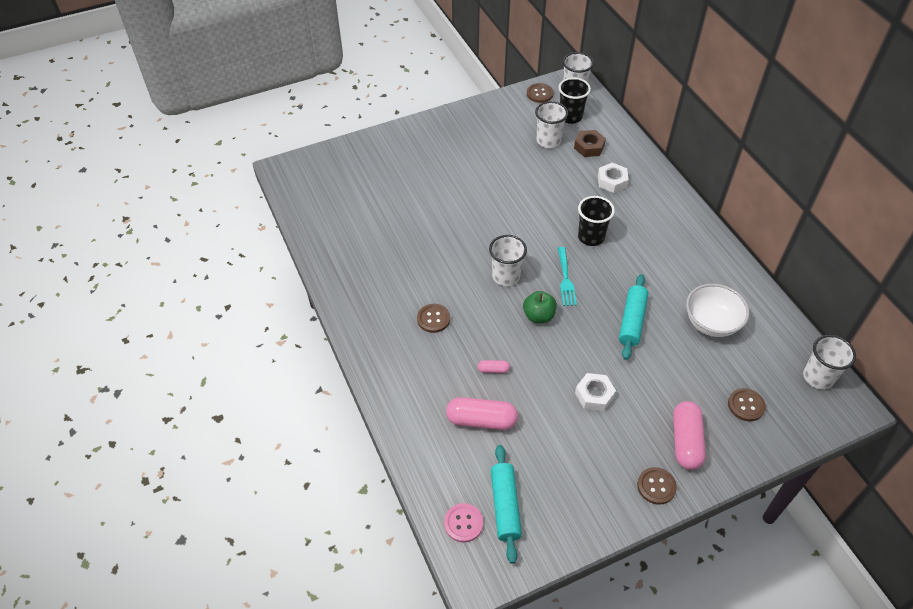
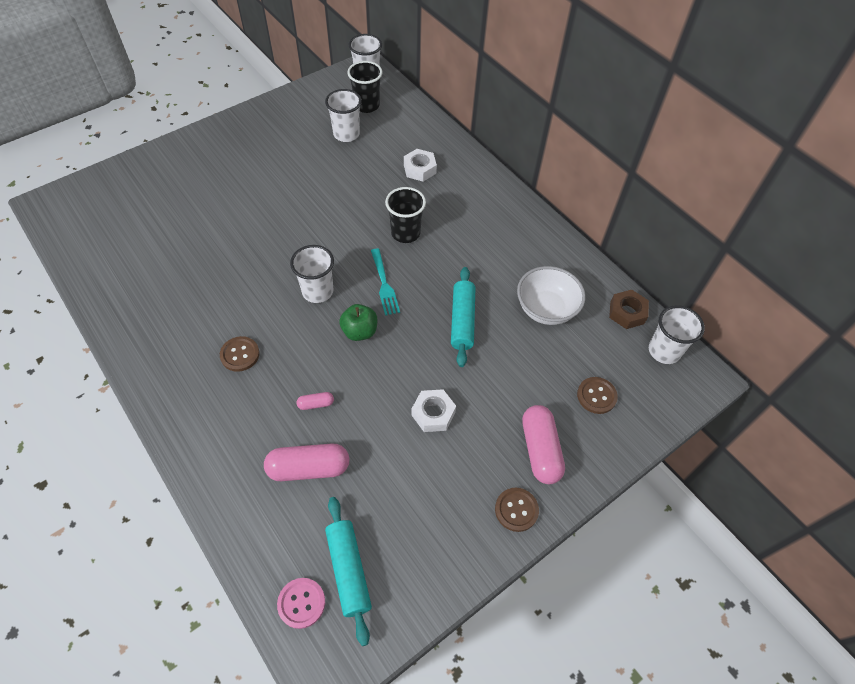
camera: 15 degrees left, 5 degrees up
(539, 94) = (331, 85): brown button -> none
(589, 147) = (390, 135): brown nut -> brown nut (627, 312)

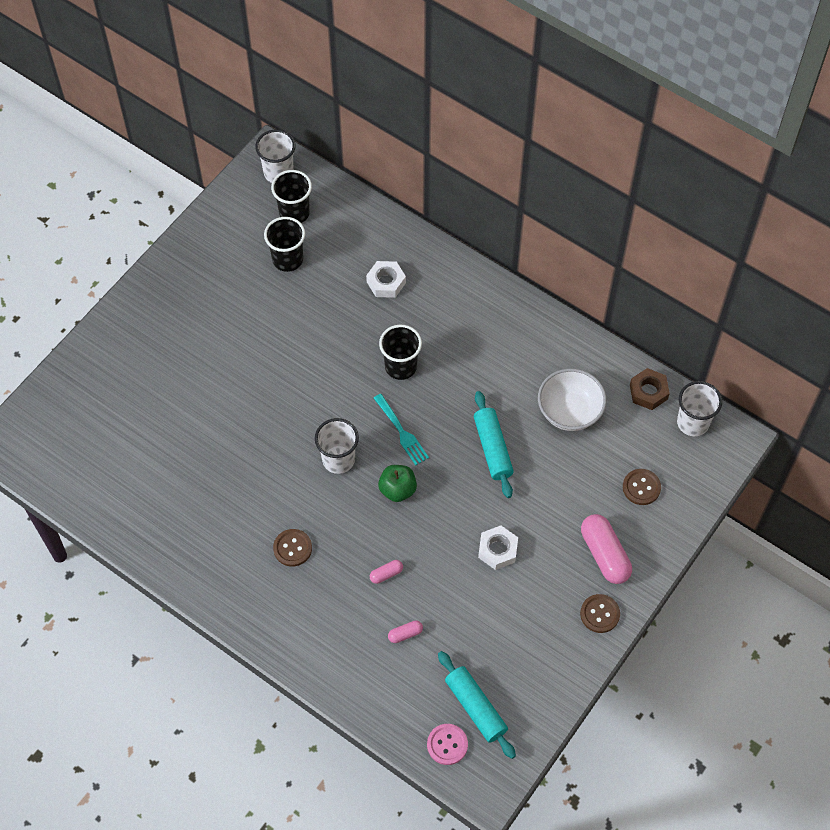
camera: 15 degrees left, 5 degrees up
(309, 468) = (405, 634): pink capsule -> pink capsule, size x0.47
(346, 134) = (287, 259): white cup -> black cup

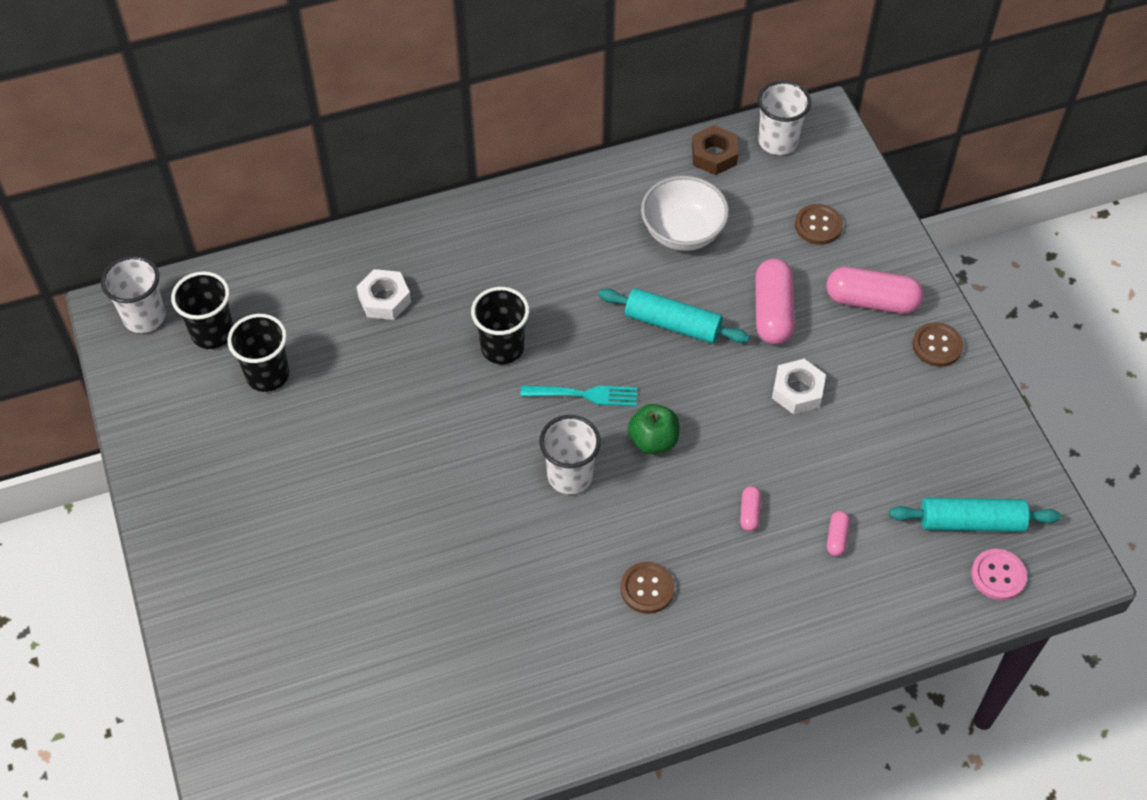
camera: 55 degrees left, 5 degrees down
(548, 500) = (773, 312): none -> pink capsule

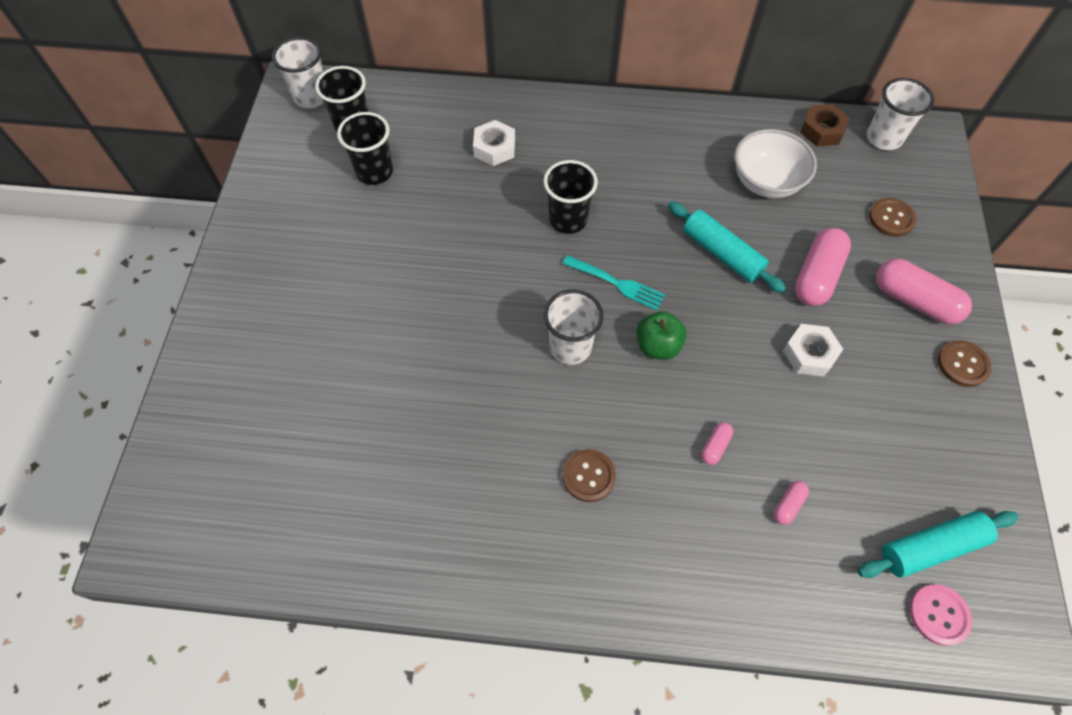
camera: 25 degrees right, 5 degrees up
(971, 522) = (931, 547): turquoise rolling pin -> turquoise rolling pin turned 45 degrees counterclockwise

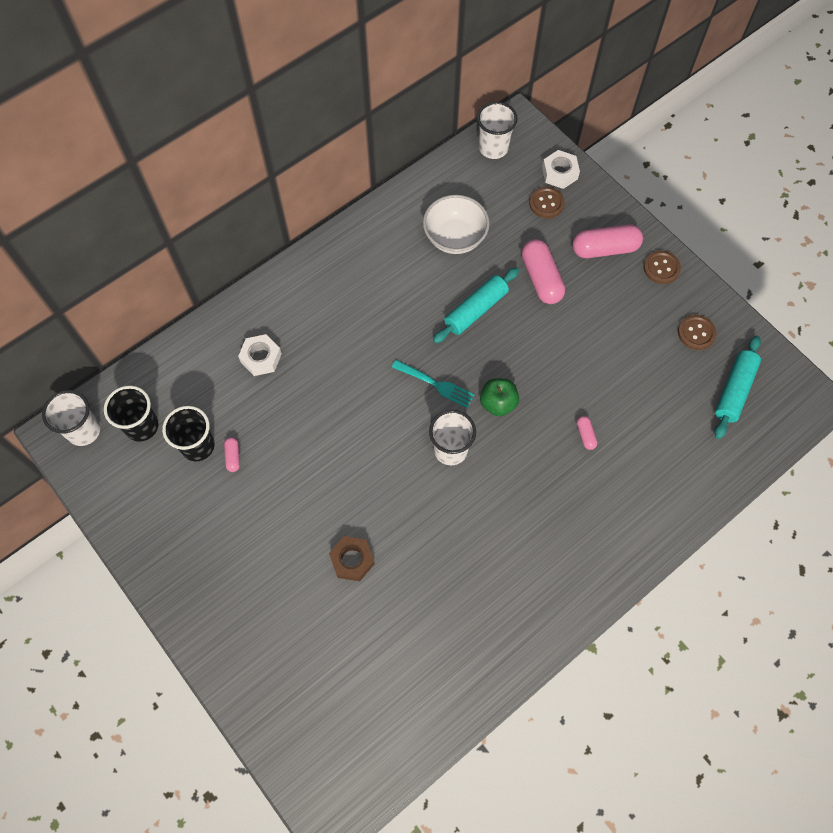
camera: 45 degrees left, 5 degrees up
(568, 219) = (362, 368): black cup -> none
(588, 476) = (538, 516): brown button -> brown button (696, 333)
(617, 283) = (436, 384): turquoise fork -> turquoise fork turned 45 degrees clockwise
(722, 253) = (476, 310): turquoise rolling pin -> turquoise rolling pin turned 45 degrees counterclockwise
(788, 505) = (651, 433): pink capsule -> pink capsule (233, 456)
(809, 354) = (581, 332): white nut -> white nut (559, 173)
(822, 130) = (453, 172): brown nut -> brown nut (352, 560)
(938, 615) = (767, 423): pink button -> none

